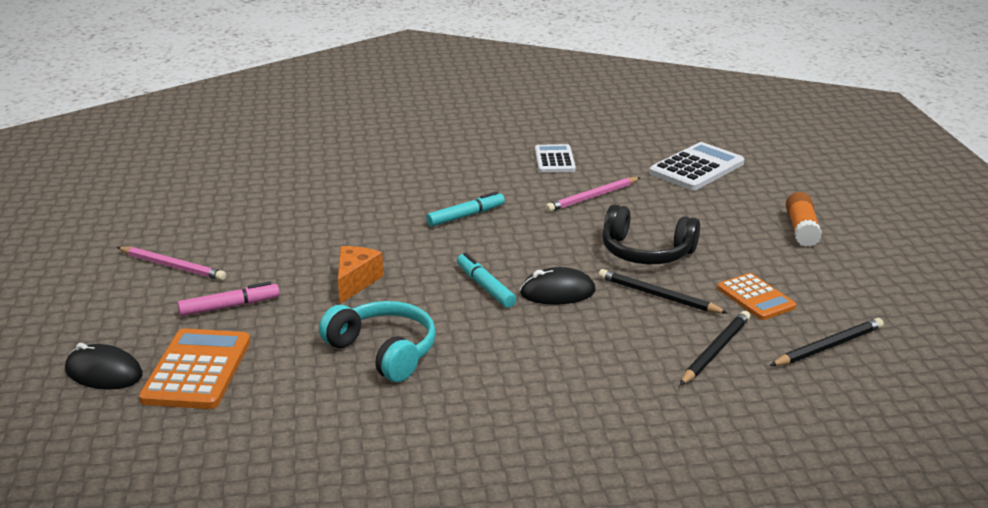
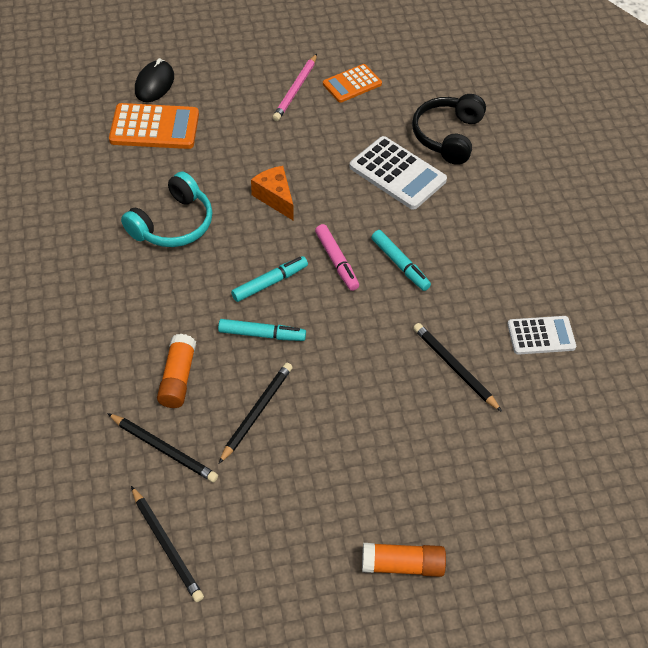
camera: 85 degrees right, 25 degrees up
(229, 306) = (237, 130): pink marker -> pink marker (336, 261)
(355, 282) = (275, 198): orange cheese -> orange cheese turned 135 degrees counterclockwise
(557, 292) = (262, 334): black mouse -> turquoise marker
(592, 197) = (454, 368): pink pencil -> black pencil
(620, 344) = (178, 378): none -> orange glue stick
(646, 252) = (339, 408): black headphones -> black headphones (447, 136)
(696, 168) = (546, 475): white calculator -> white calculator (397, 173)
(755, 298) = (254, 495): orange calculator -> orange calculator (352, 84)

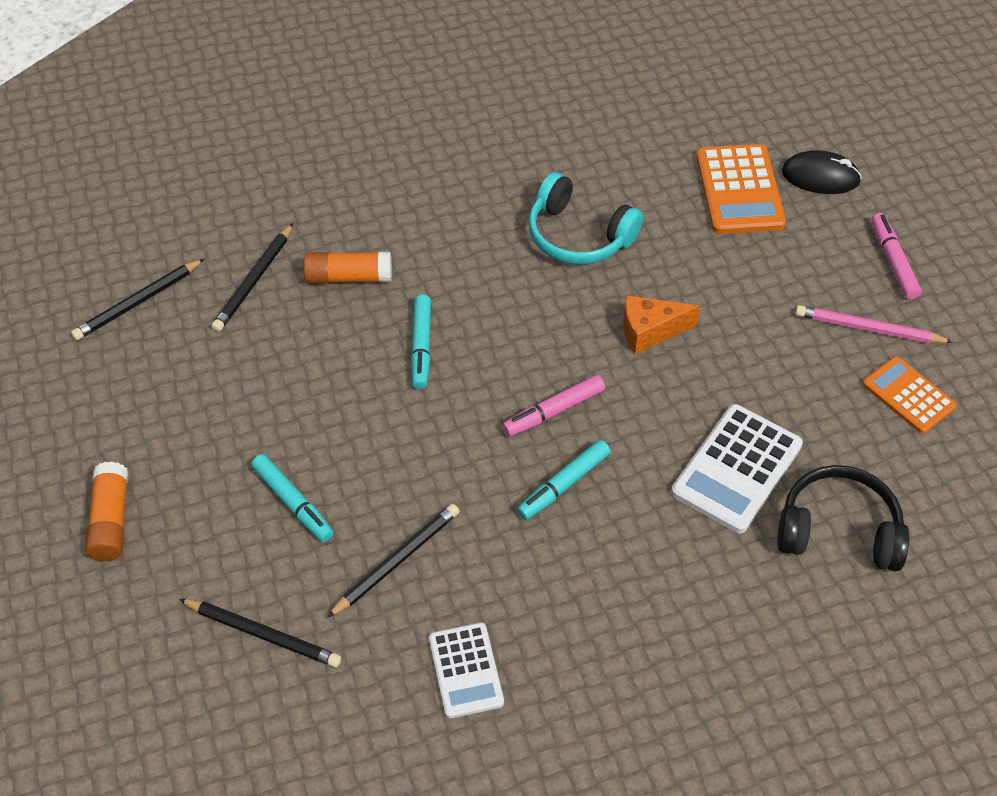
camera: 85 degrees right, 0 degrees up
(241, 66) = (893, 261): none -> pink marker
(256, 412) = (308, 356): black pencil -> black pencil (262, 634)
(270, 283) = (503, 344): turquoise marker -> turquoise marker (293, 502)
(275, 198) = (650, 331): orange cheese -> orange cheese turned 150 degrees counterclockwise

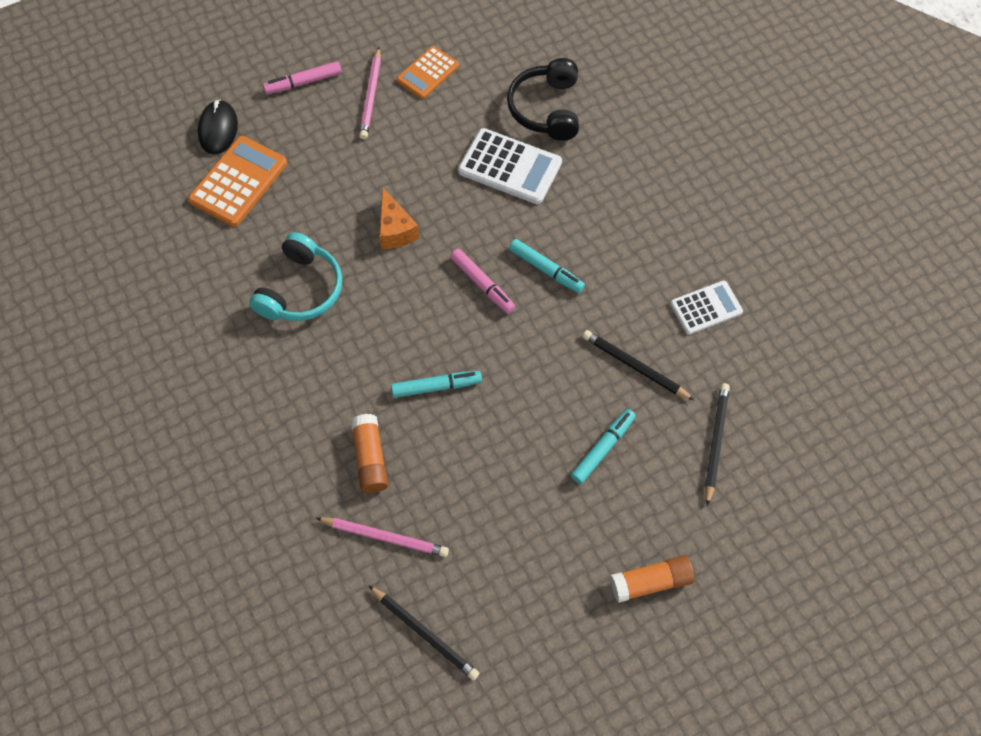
camera: 100 degrees left, 10 degrees up
(254, 280) = (385, 537): black pencil -> pink pencil
(739, 190) = (238, 182): orange calculator -> orange calculator turned 45 degrees counterclockwise

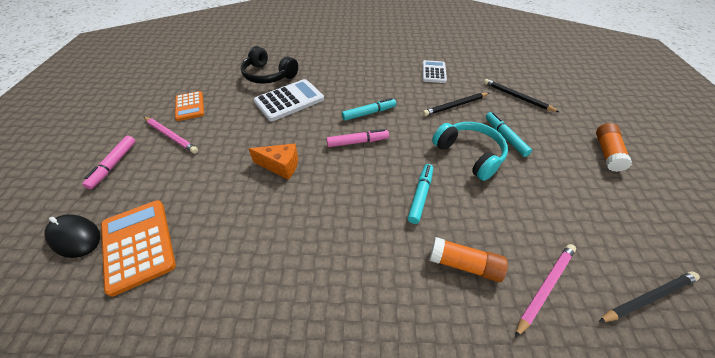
camera: 60 degrees left, 15 degrees down
(301, 290) = (278, 244): turquoise headphones -> turquoise headphones (469, 154)

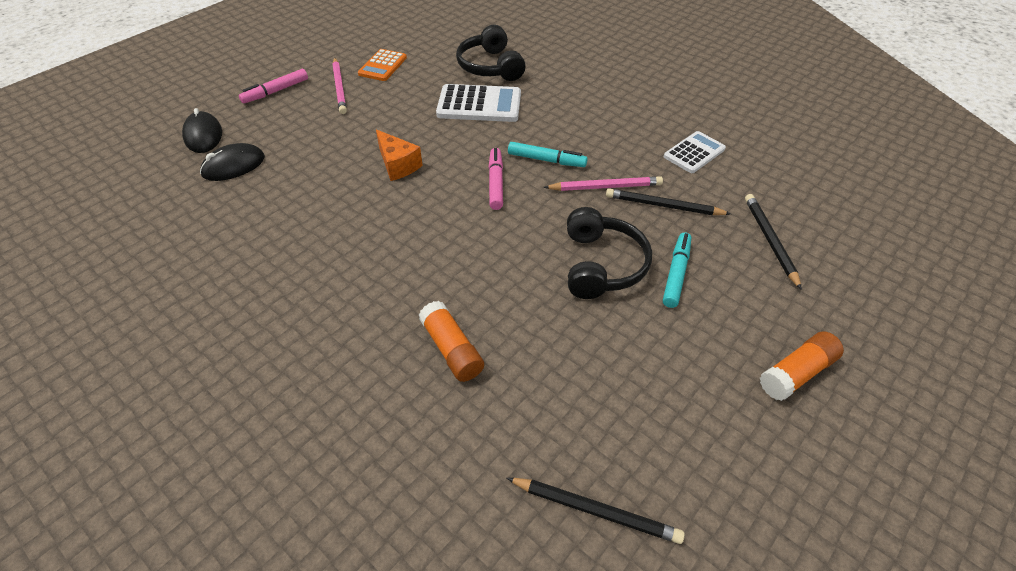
camera: 40 degrees right, 0 degrees up
(138, 245) = (233, 166): orange calculator -> black mouse
(357, 142) = (496, 183): pink marker -> pink marker turned 120 degrees counterclockwise
(420, 196) = (491, 269): turquoise marker -> none
(469, 154) = (601, 265): turquoise headphones -> black headphones
(545, 287) = (501, 421): pink pencil -> pink pencil (605, 187)

